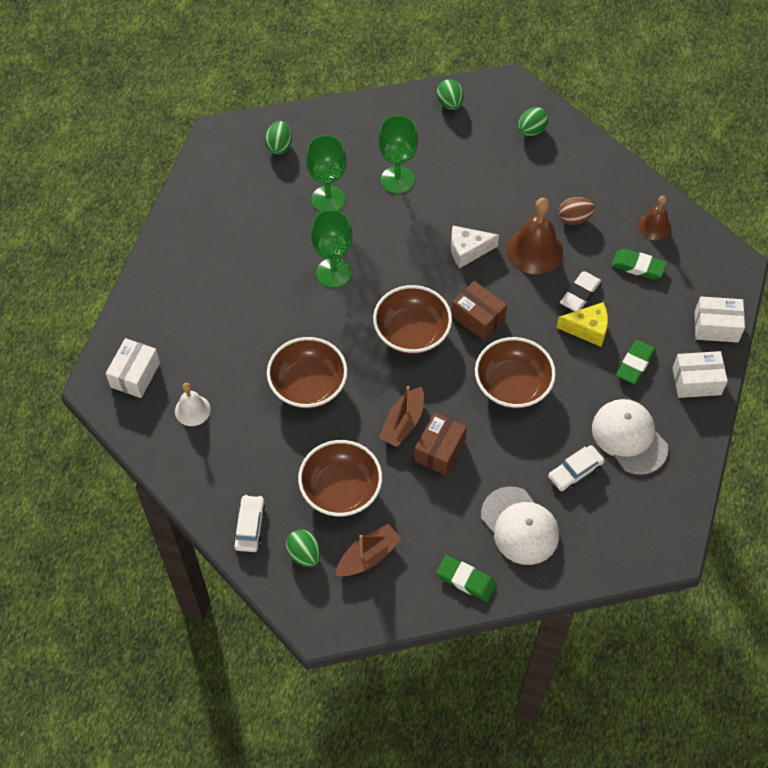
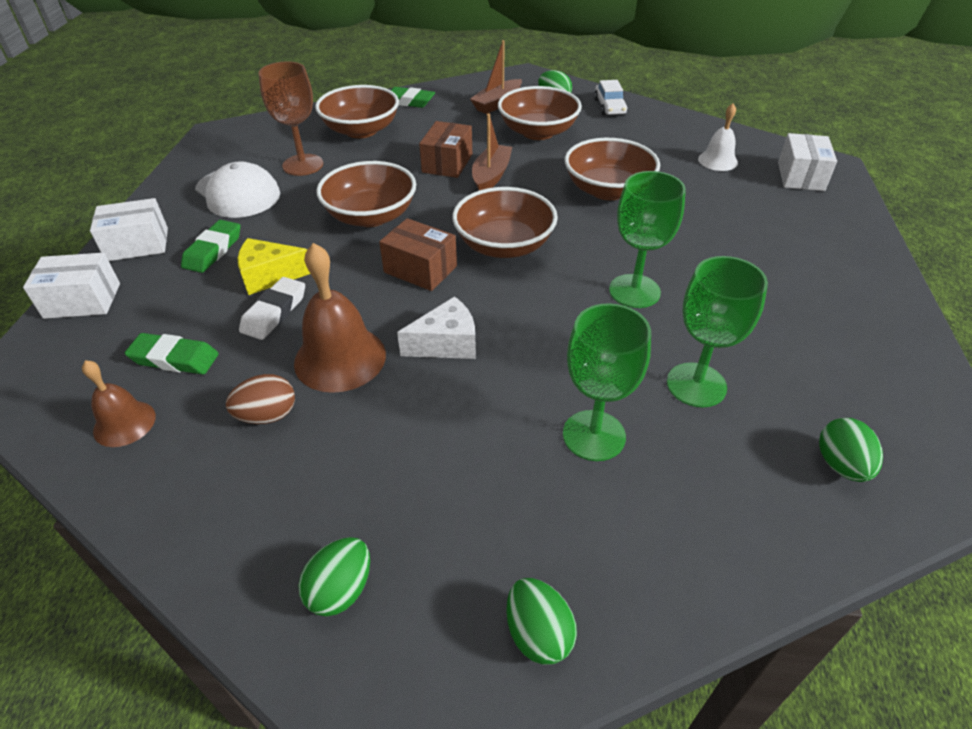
camera: 170 degrees right, 15 degrees down
(519, 526) = (361, 130): white cap -> brown bowl
(575, 471) = (303, 165): white car -> brown goblet

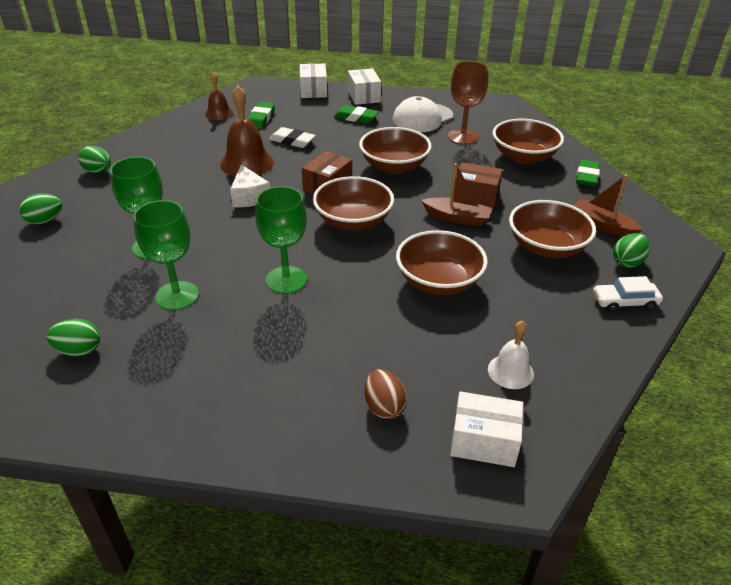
camera: 90 degrees right, 5 degrees down
(267, 415) = (210, 146): brown egg -> brown egg (384, 407)
(270, 276) = (327, 137): yellow cheese -> none

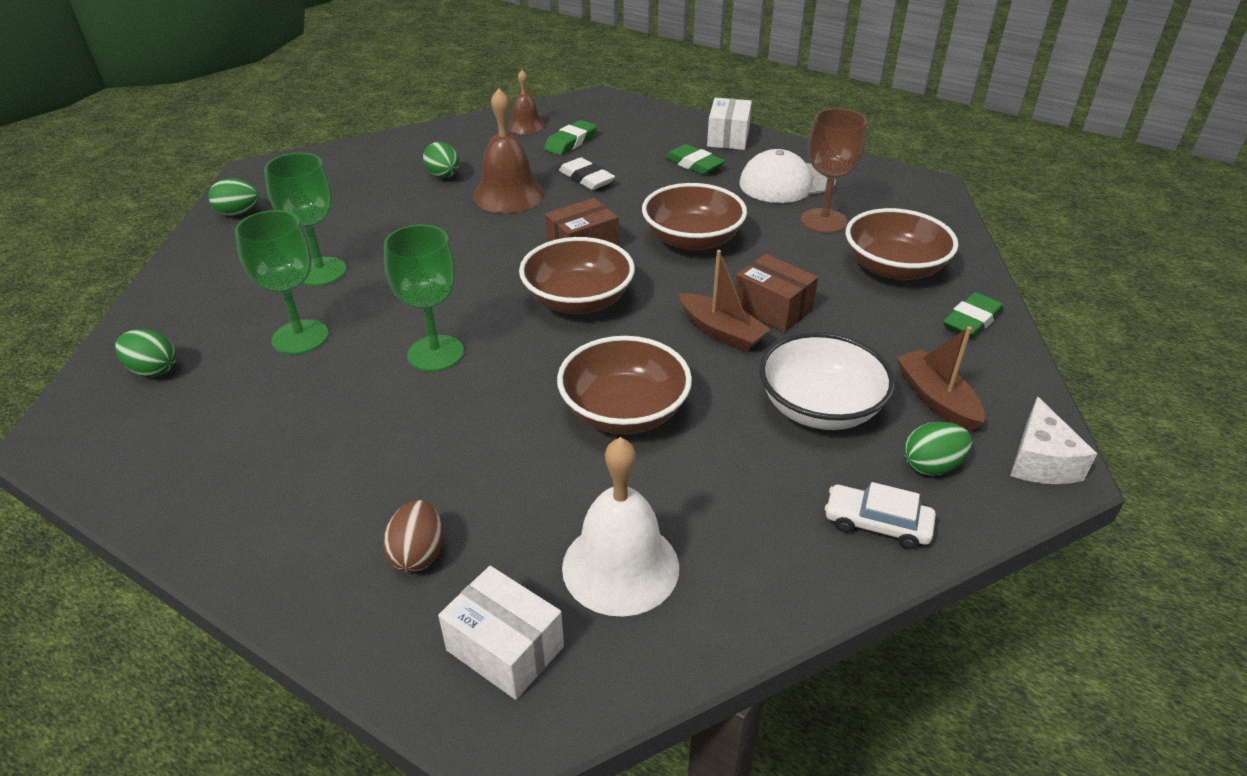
camera: 25 degrees right, 0 degrees up
(98, 171) = (336, 168): green egg -> green egg (444, 176)
(249, 197) = (477, 238): white cheese -> white cheese (1040, 461)
(313, 90) = (667, 118): white box -> none
(510, 371) = (620, 566): white bell -> white bell, size x1.69
(546, 247) = (819, 408): brown bowl -> white bowl

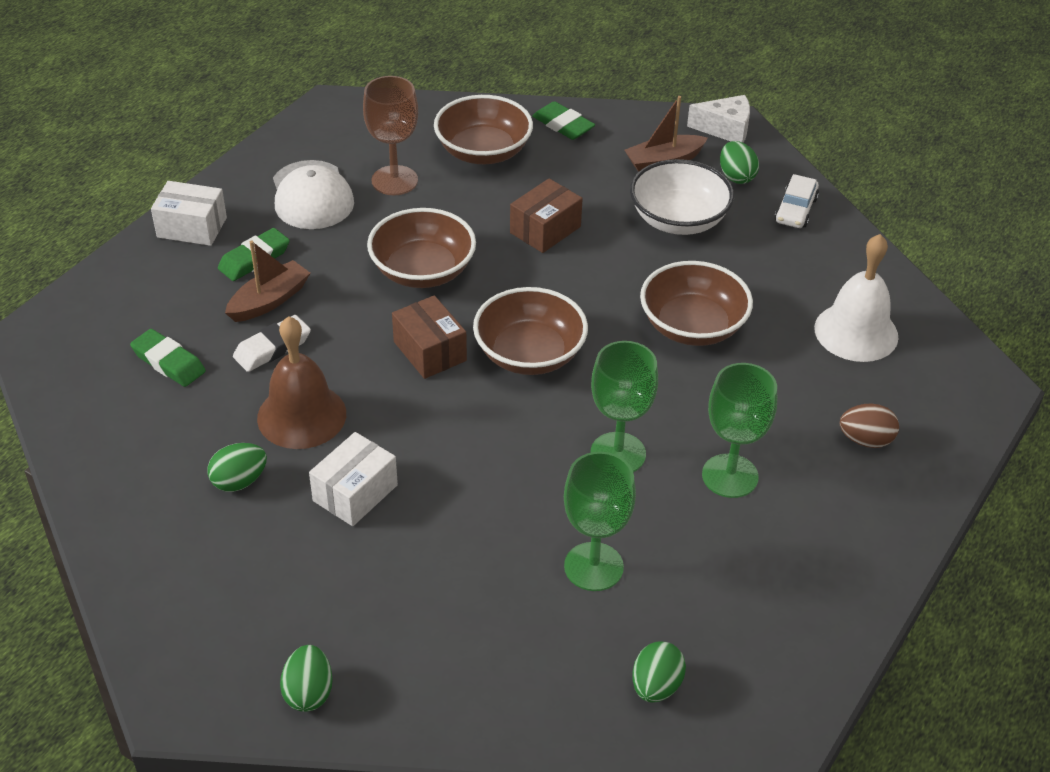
camera: 90 degrees left, 5 degrees up
(321, 272) = (465, 572): green goblet -> green goblet (730, 476)
(505, 648) = (935, 388): white box -> white box (355, 493)
(526, 126) = (105, 407): brown bell -> none
(721, 332) = (580, 263): brown boat -> brown boat (269, 301)

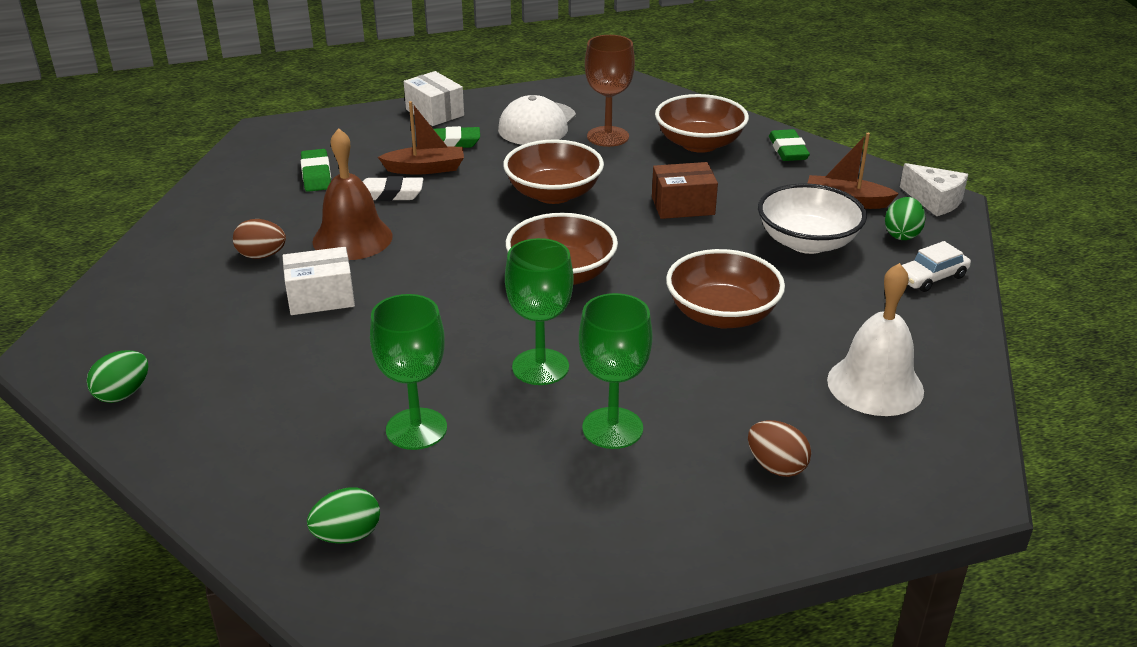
camera: 40 degrees right, 10 degrees down
(239, 481) = (262, 255): green egg -> brown egg
(429, 351) = (491, 241): brown box -> none

